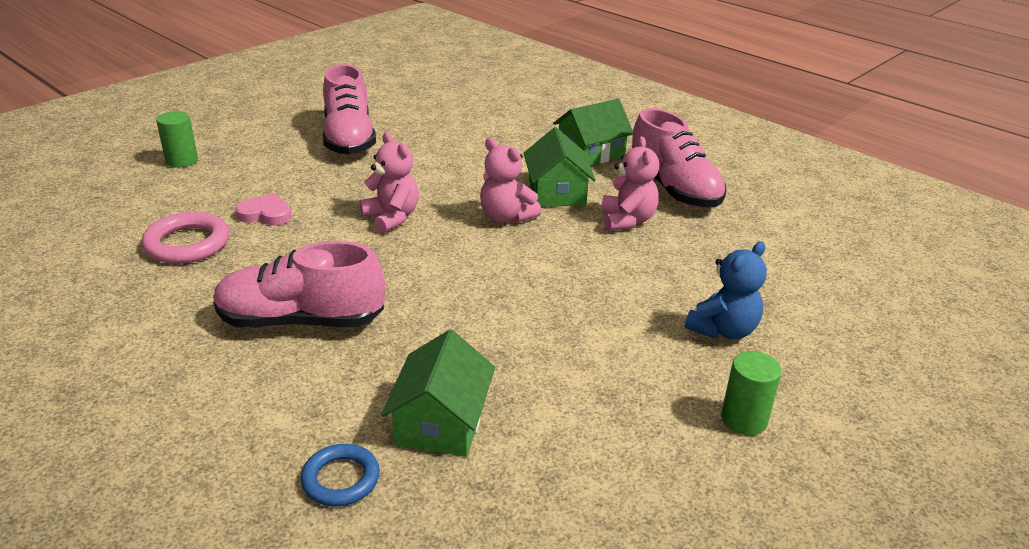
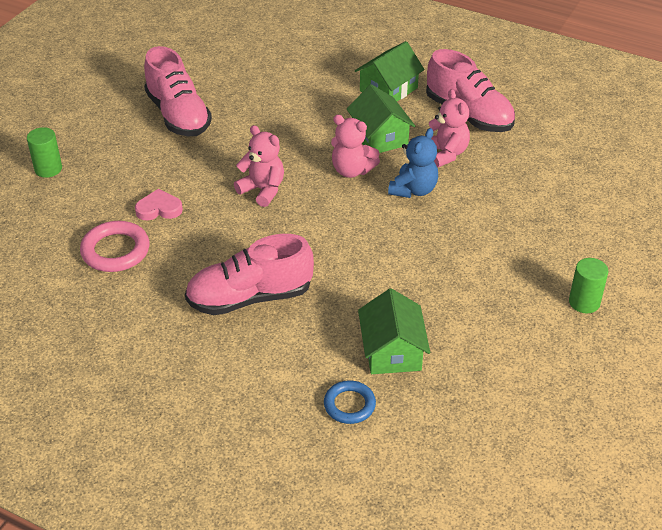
camera: 15 degrees left, 10 degrees up
(723, 330) = (549, 237): blue teddy bear -> blue teddy bear (413, 190)

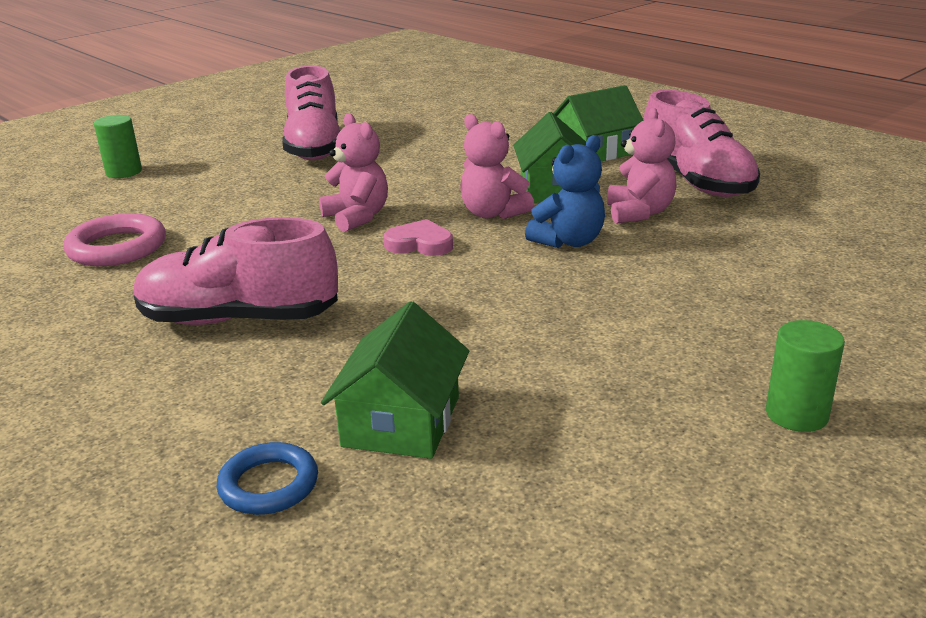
camera: 20 degrees right, 15 degrees down
(159, 209) = (211, 218): pink heart -> pink heart (420, 244)

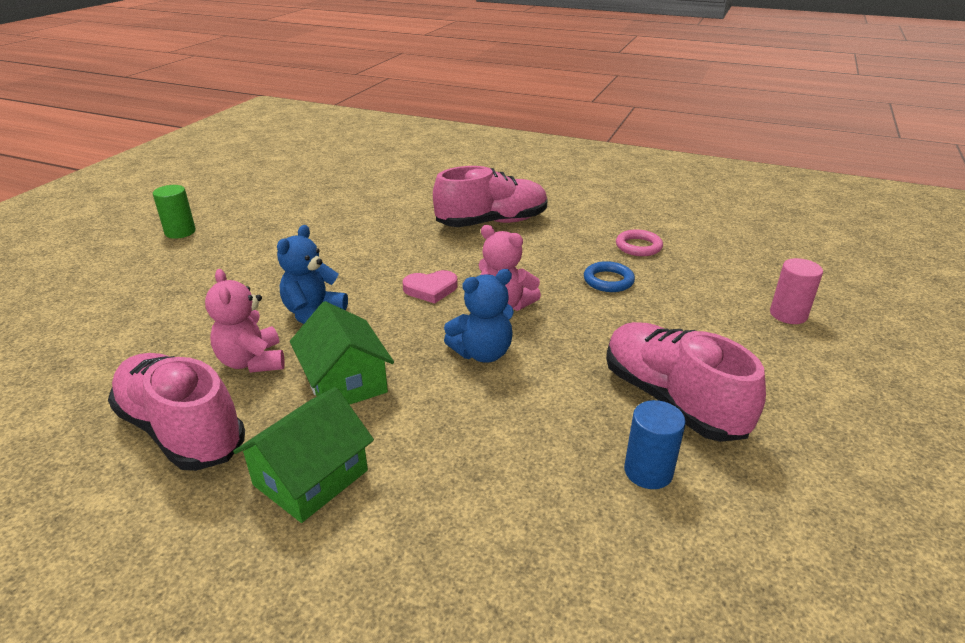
camera: 155 degrees right, 5 degrees up
(117, 247) = (638, 246): pink ring -> pink ring, size x0.66
(124, 172) = (788, 314): green cylinder -> pink cylinder
(269, 485) = (403, 178): blue ring -> blue ring (608, 280)
(380, 128) = (648, 471): none -> blue cylinder
(401, 421) = (367, 200): green house -> none
(420, 188) = (482, 353): none -> blue teddy bear
(492, 213) = (391, 333): pink teddy bear -> none

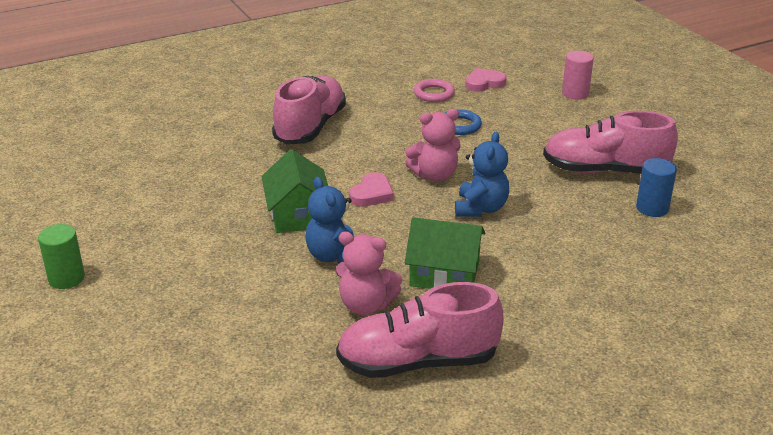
camera: 50 degrees left, 0 degrees up
(311, 477) = (533, 322): green house -> green house (298, 214)
(704, 260) = (484, 83): none -> pink heart

